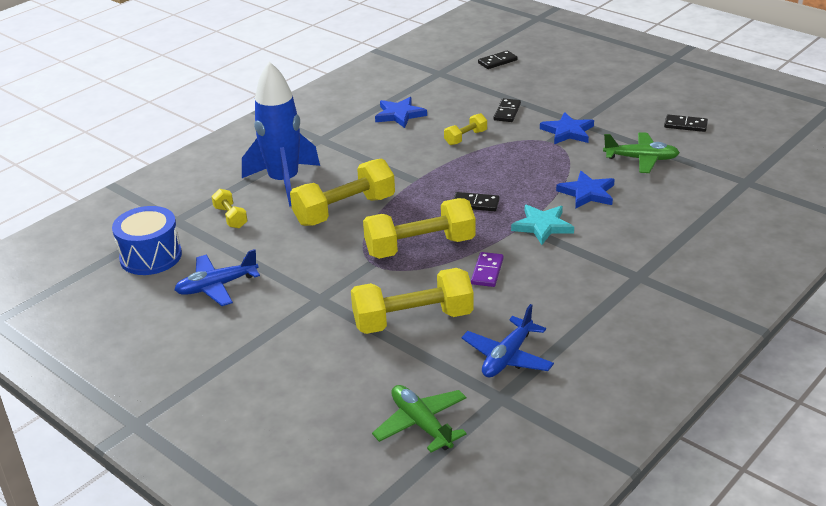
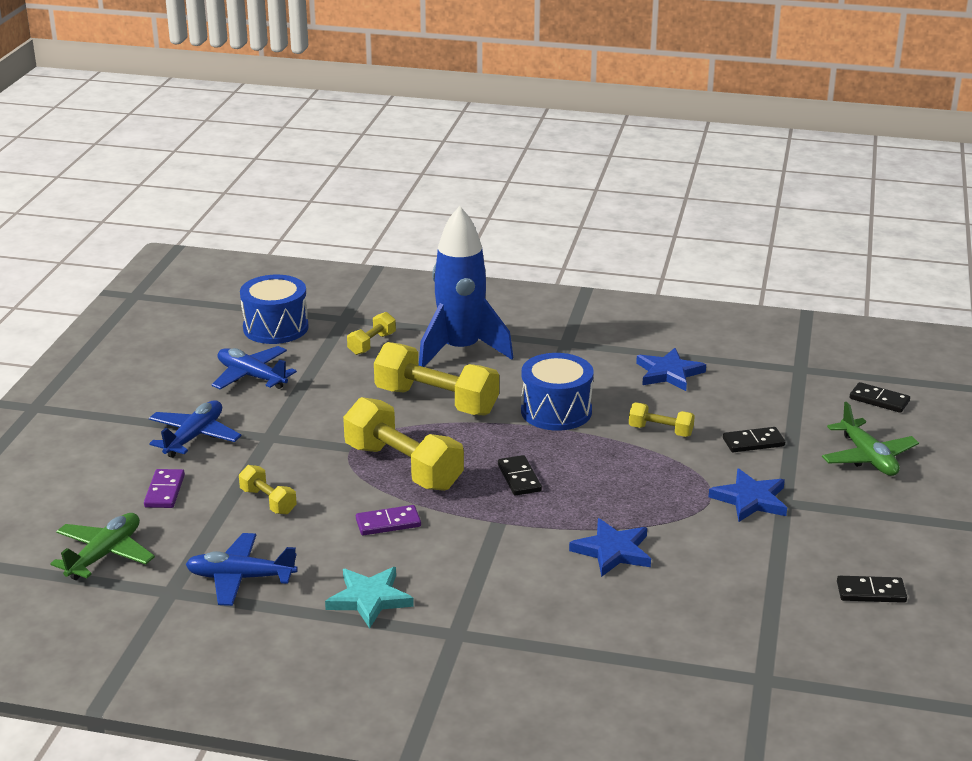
camera: 60 degrees right, 5 degrees down
(282, 337) = (194, 437): none -> blue plane
(352, 371) = (164, 491): none -> purple domino
(405, 167) = (556, 411): none -> blue drum
(413, 320) = (268, 501): yellow dumbbell -> yellow dumbbell, size x0.50
(542, 226) = (510, 537): turquoise star -> turquoise star (369, 599)
(641, 159) = (737, 574): green plane -> green plane (868, 457)
(685, 125) = (871, 592): black domino -> black domino turned 75 degrees counterclockwise

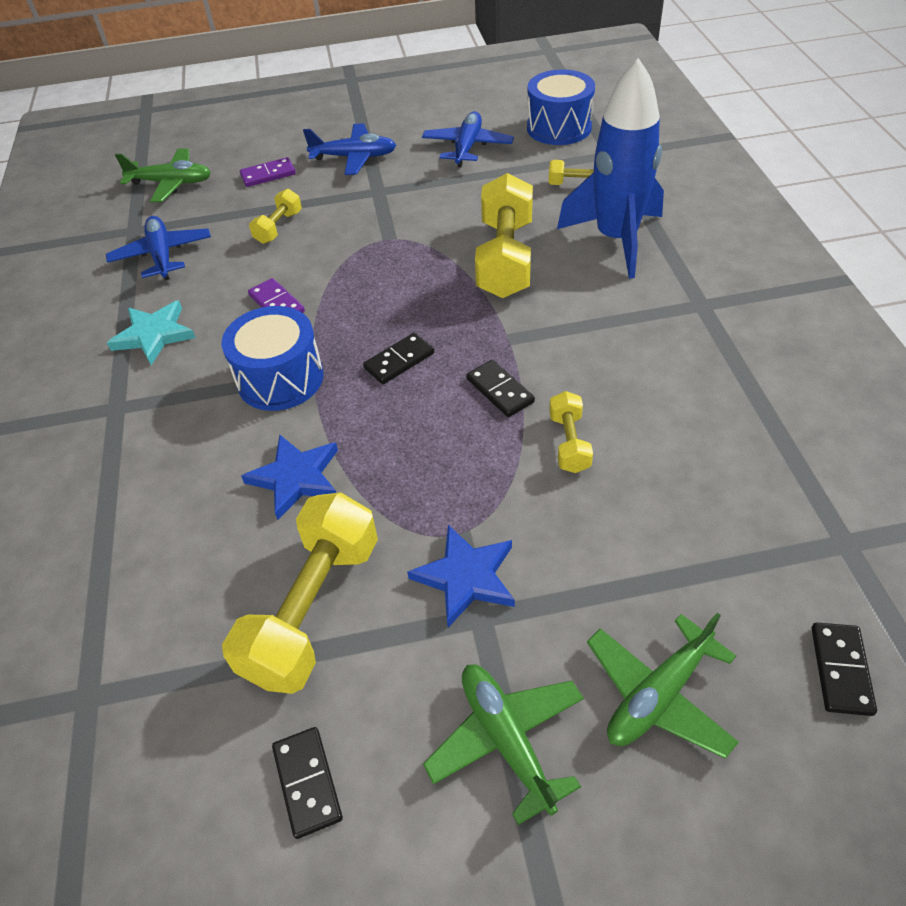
camera: 70 degrees right, 20 degrees up
(403, 467) = (374, 280): yellow dumbbell -> yellow dumbbell (313, 609)
(556, 411) = (548, 344): blue drum -> blue drum (280, 378)
(668, 373) = (710, 410): blue star -> none
(753, 442) = (606, 542): black domino -> black domino (500, 390)
(874, 514) = (506, 740): none -> green plane

